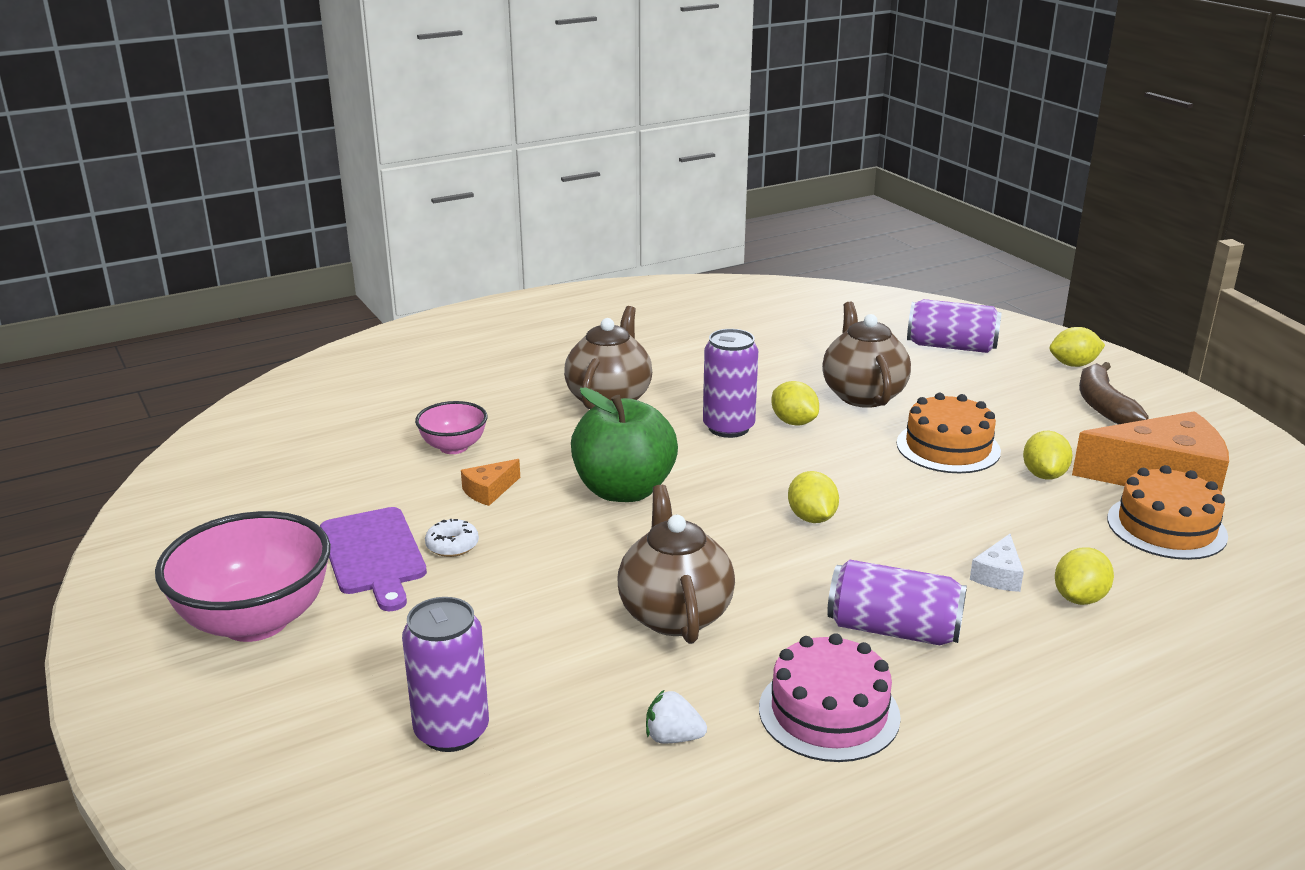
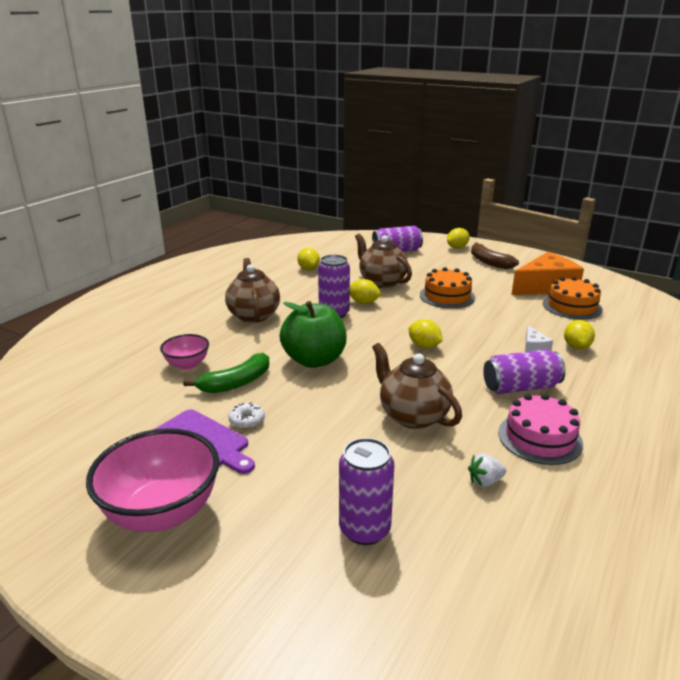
camera: 30 degrees left, 0 degrees up
(489, 491) = (236, 383): orange cheese -> green banana
(1044, 475) = (500, 297): yellow lemon -> yellow lemon (308, 269)

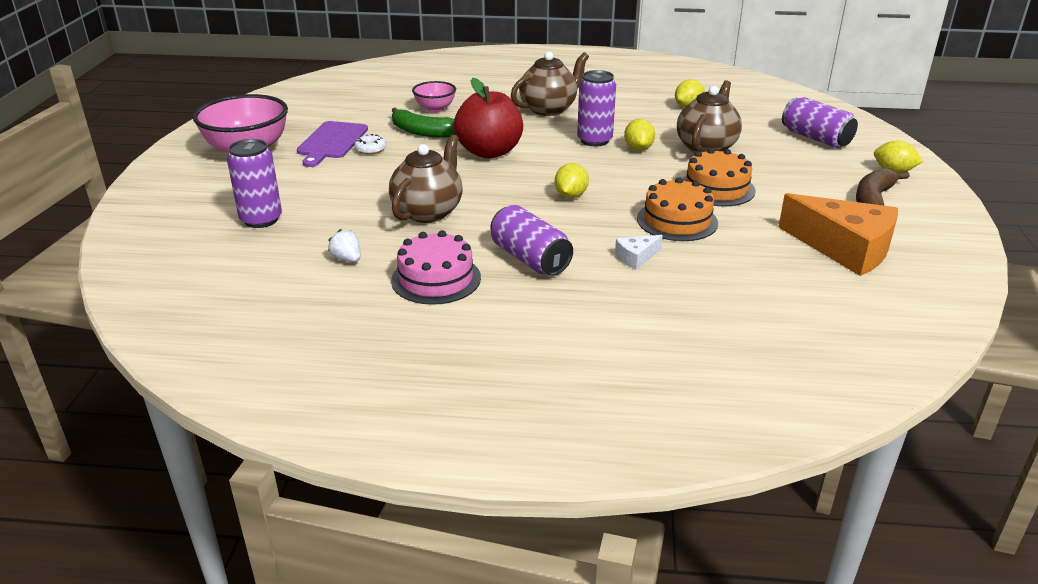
camera: 65 degrees right, 5 degrees up
(314, 360) = (489, 152): green apple -> red apple
(572, 306) = (797, 274): orange cake -> orange cake (677, 221)
(576, 347) = (668, 285): yellow lemon -> none

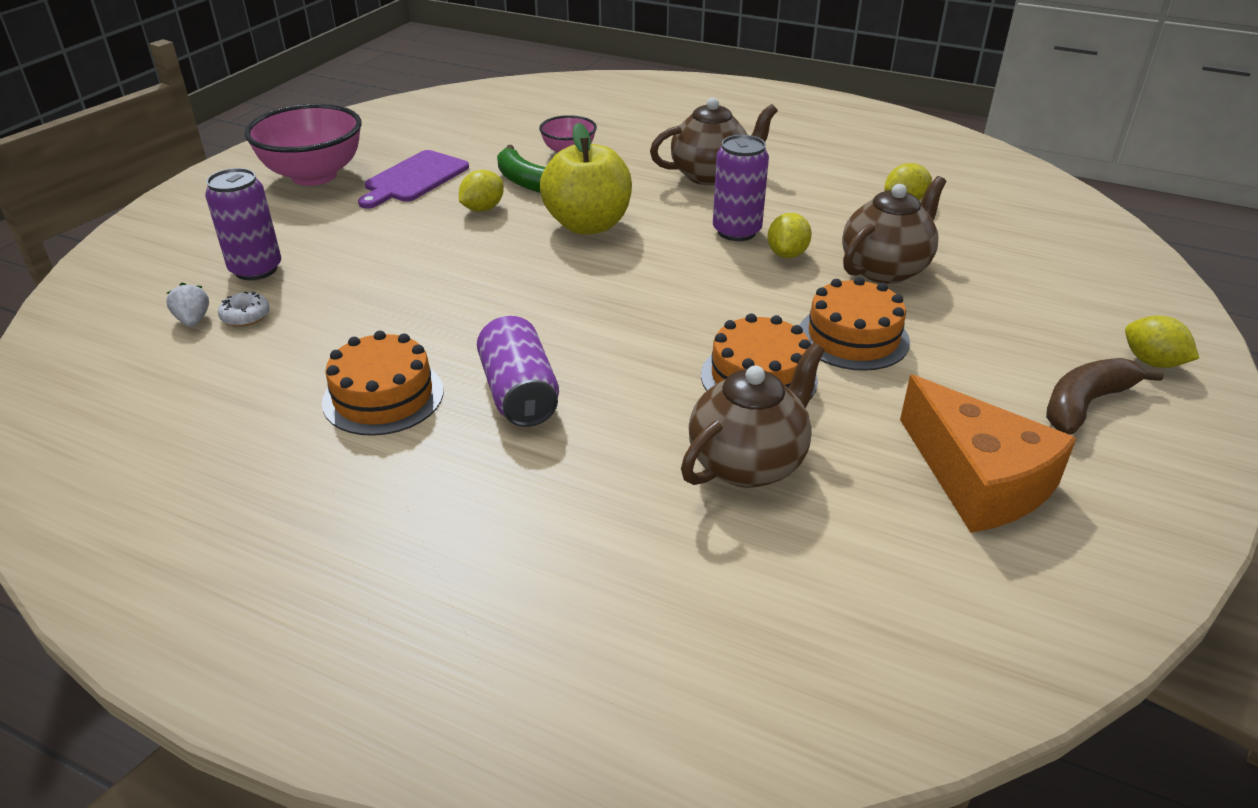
camera: 20 degrees right, 5 degrees up
(347, 259) = (305, 344): white strawberry -> white strawberry (193, 320)
(370, 149) = (450, 196): white donut -> white donut (246, 316)
(428, 212) = (449, 297): brown teapot -> brown teapot (748, 463)
(436, 279) = (383, 396): pink cake -> orange cake
(489, 152) = (588, 225): red apple -> yellow apple
(571, 195) = (643, 309): yellow lemon -> yellow lemon (483, 209)
(636, 257) = (659, 423): white cheese -> none
(815, 138) = (1063, 283): purple can -> none

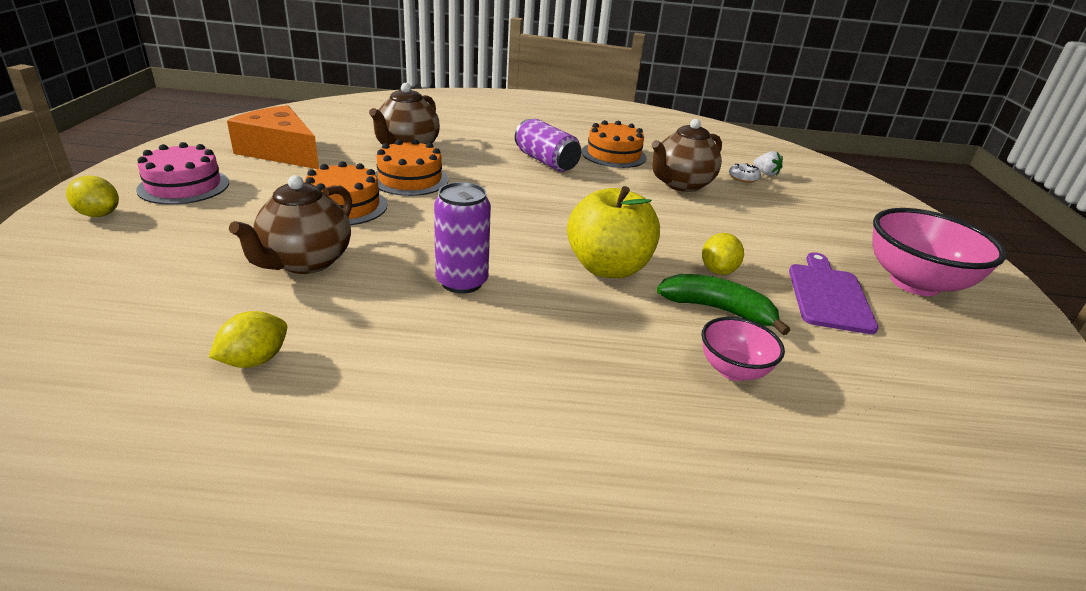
camera: 155 degrees right, 5 degrees down
(256, 269) = (790, 201): purple can -> none
(711, 175) = (526, 362): brown teapot -> brown teapot (681, 184)
(787, 254) = (404, 264): yellow lemon -> none
(1085, 404) = (184, 186): brown banana -> pink cake

